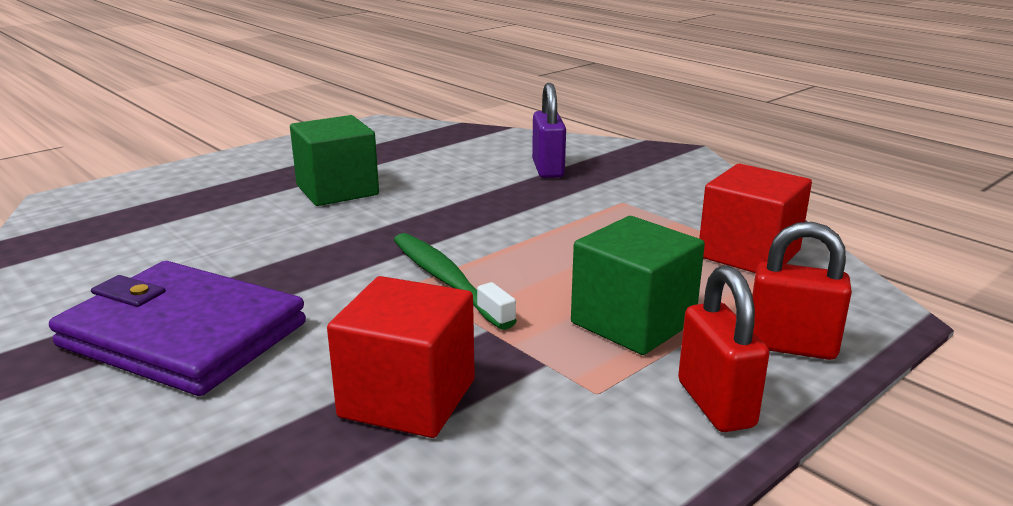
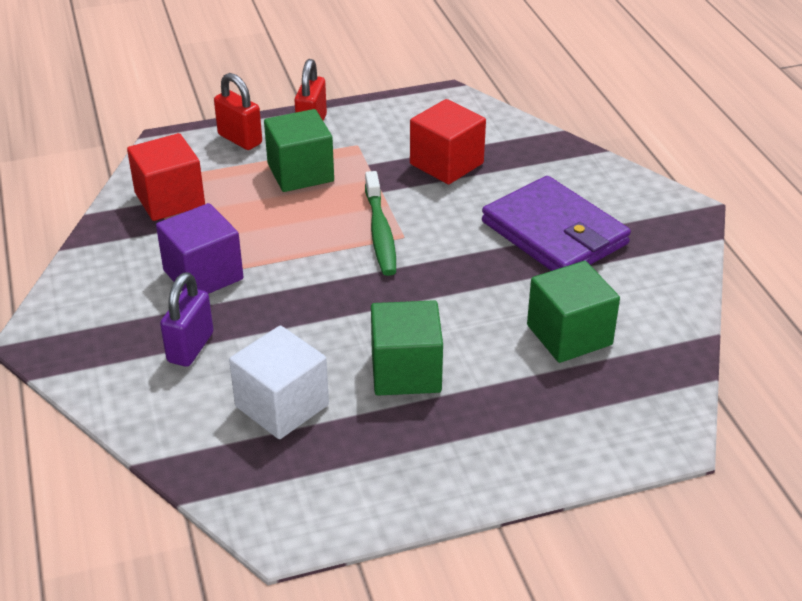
camera: 155 degrees left, 15 degrees up
(163, 241) = (569, 335): none -> green cube
(433, 159) = (282, 406): none -> white cube
(605, 207) = (203, 275): none -> purple cube

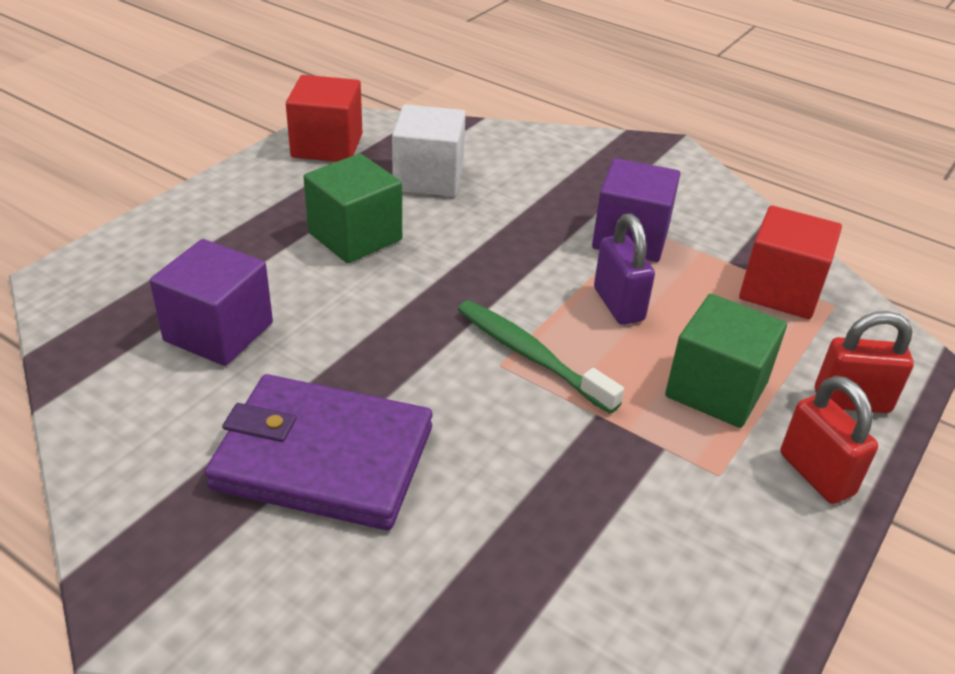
camera: 140 degrees right, 0 degrees up
(190, 347) = (551, 185): purple padlock -> purple padlock (618, 305)
(446, 164) = (569, 504): red cube -> red cube (327, 146)
(569, 335) = (218, 332): green cube -> purple cube

